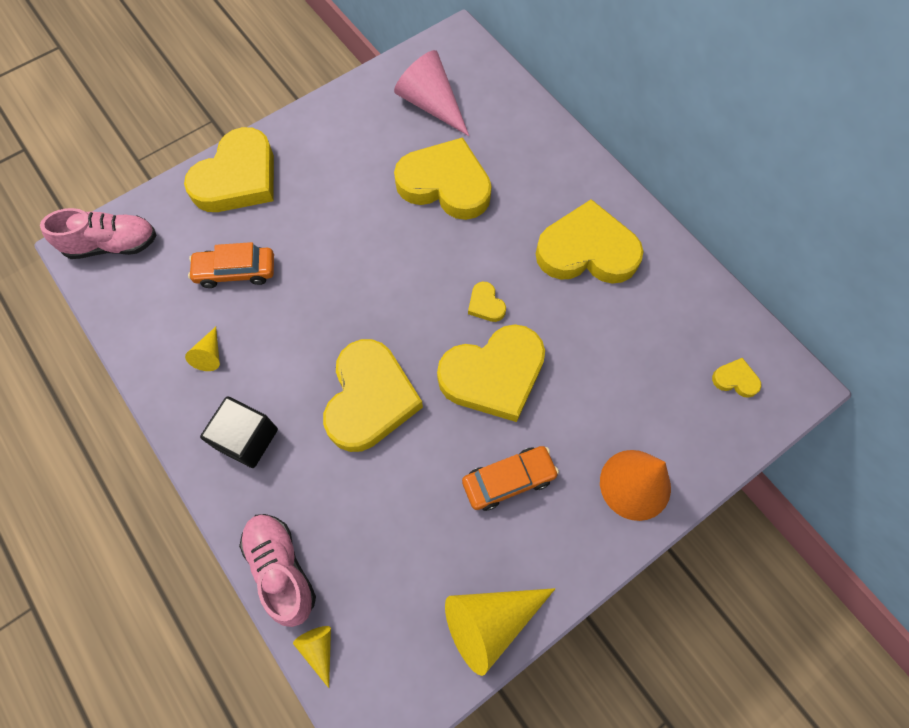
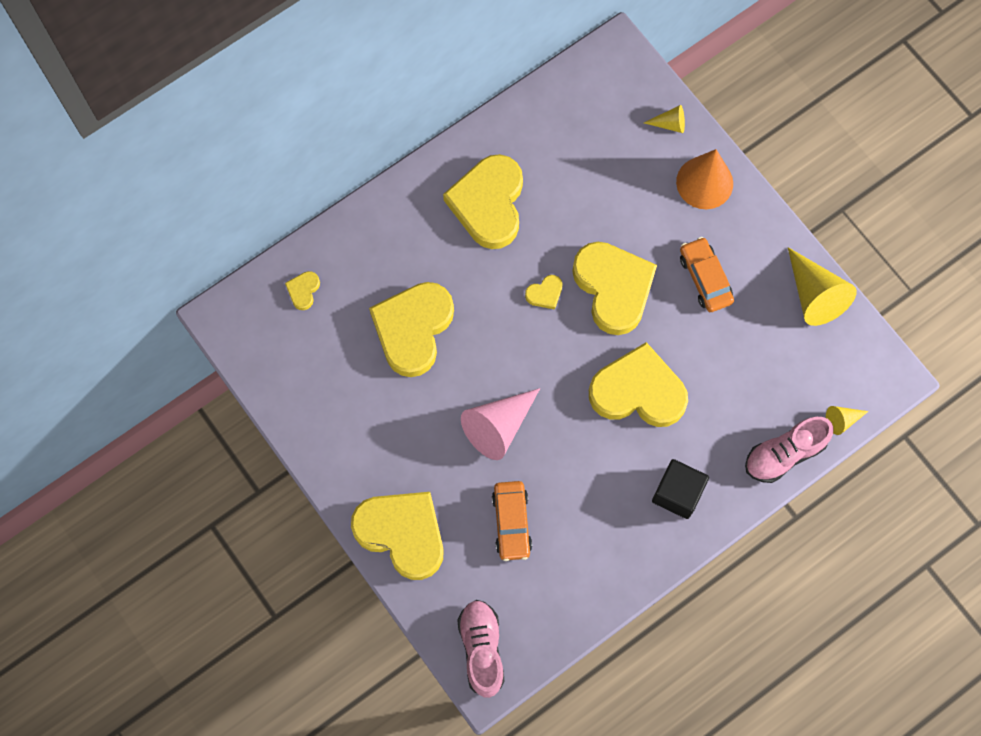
camera: 90 degrees left, 5 degrees up
(210, 355) = (599, 536): yellow cone -> yellow cone (669, 124)
(431, 104) = (312, 344): pink cone -> pink cone (498, 426)
(735, 379) = (613, 96): yellow heart -> yellow heart (303, 291)

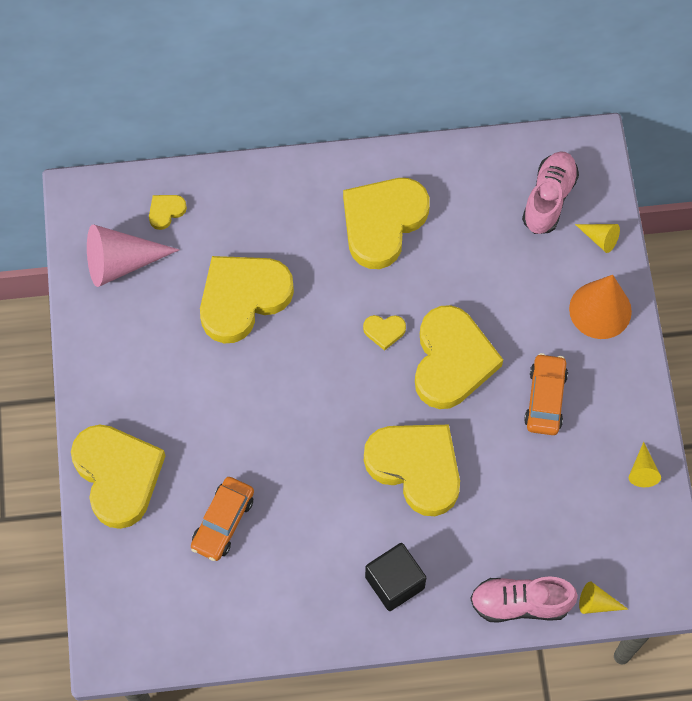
camera: 30 degrees right, 5 degrees down
(482, 649) = (124, 621): pink shoe -> pink shoe (549, 199)
(498, 426) = (266, 428): pink cone -> pink cone (121, 262)
(814, 295) = (642, 470): yellow cone -> yellow cone, size x0.49

